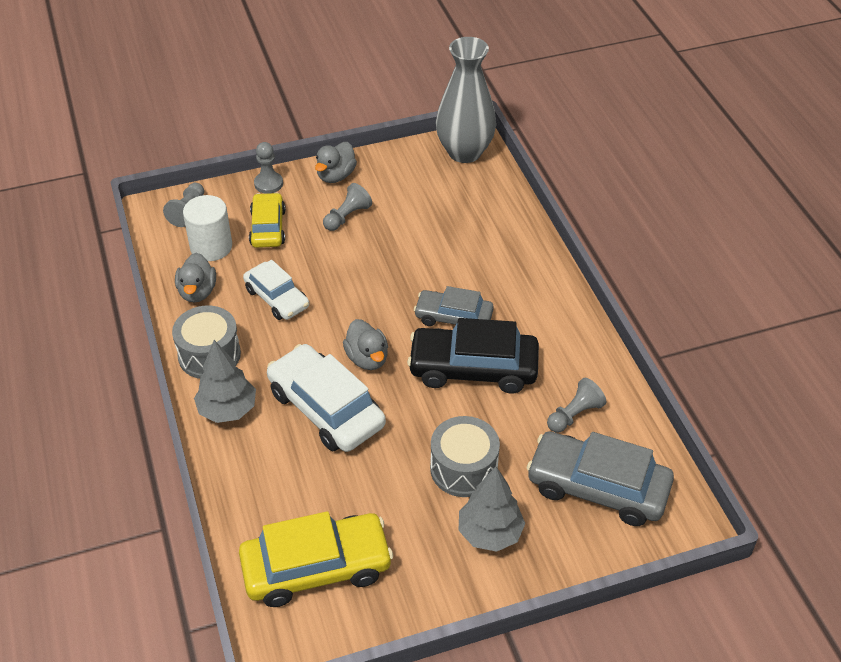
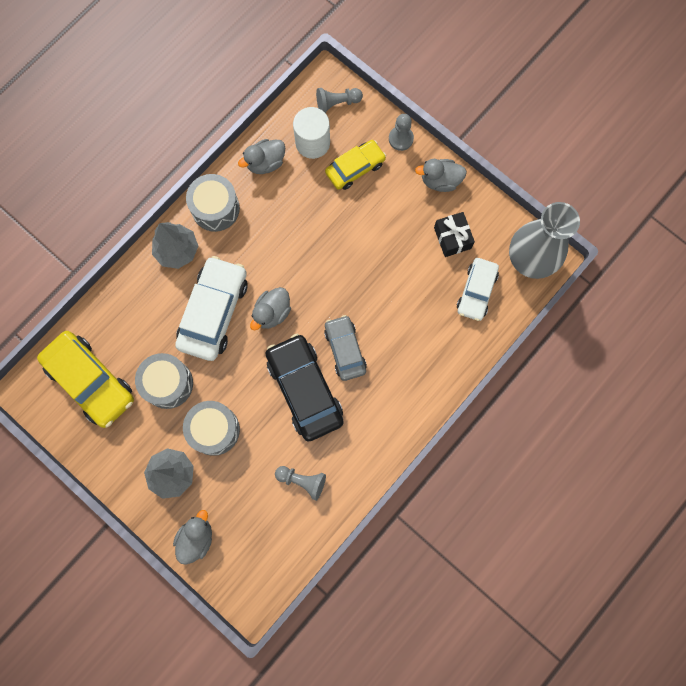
camera: 60 degrees right, 30 degrees up
(277, 298) = (291, 218): white car -> white car (476, 291)
(347, 216) = (401, 216): grey pawn -> none
(377, 489) = (168, 383): none -> grey drum
(400, 192) = (452, 238): none -> black gift
(582, 543) = (196, 538): none -> grey duck
(597, 487) = (248, 526): grey car -> none

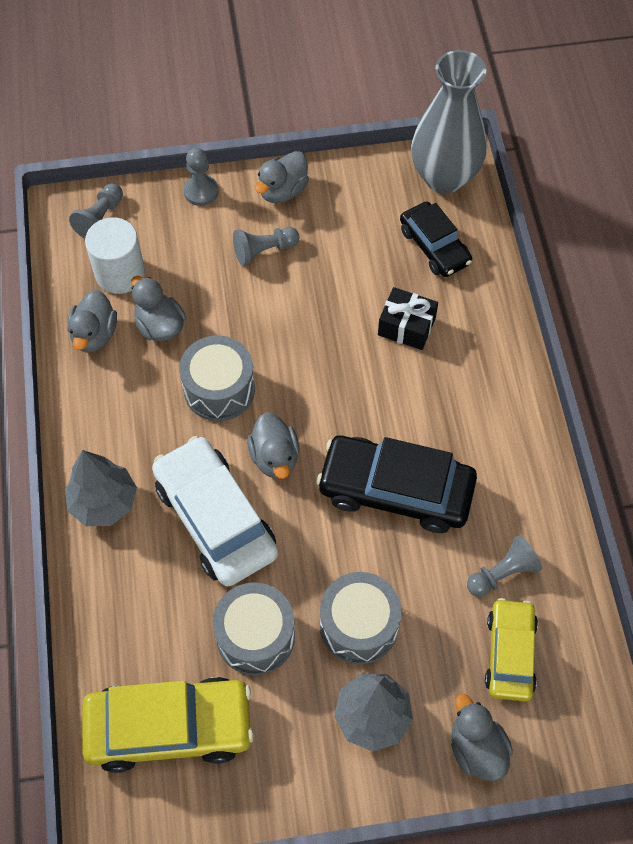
camera: 50 degrees left, 15 degrees down
(215, 208) = (95, 424): grey drum -> grey drum (219, 389)
(299, 190) = (160, 326): none -> grey duck
(345, 350) = (386, 415): grey car -> none
(355, 168) = (190, 255): yellow car -> yellow car (510, 654)
(392, 203) = (264, 251): none -> grey pawn
(452, 238) = (355, 225): black gift -> black gift (406, 326)
(476, 291) = (434, 246): white car -> black car

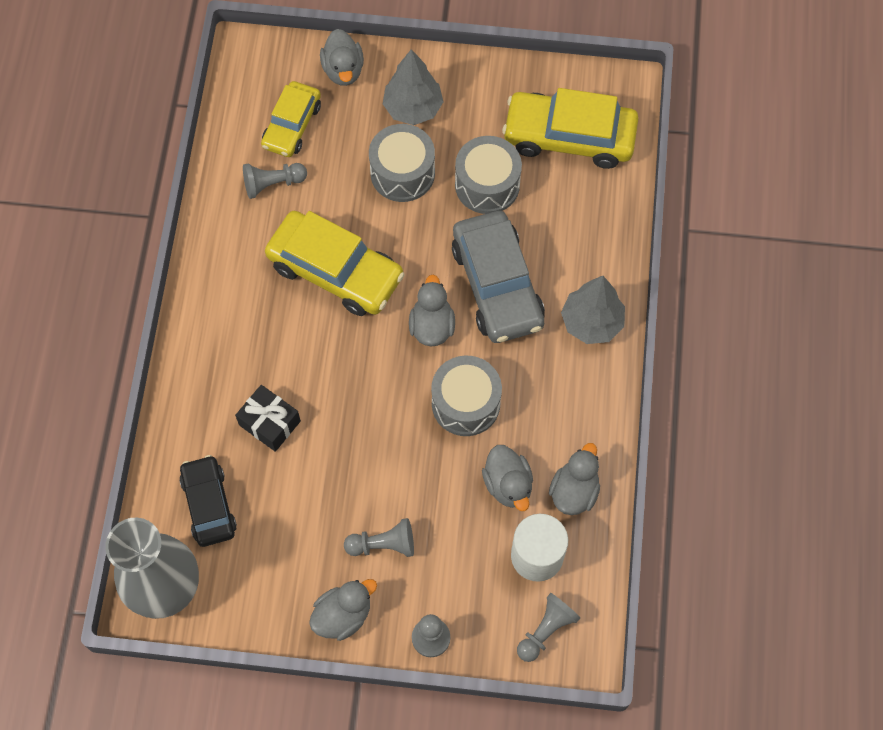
camera: 165 degrees left, 5 degrees up
(216, 518) = (497, 285): white car -> grey car
(396, 490) = (335, 271): black car -> yellow car

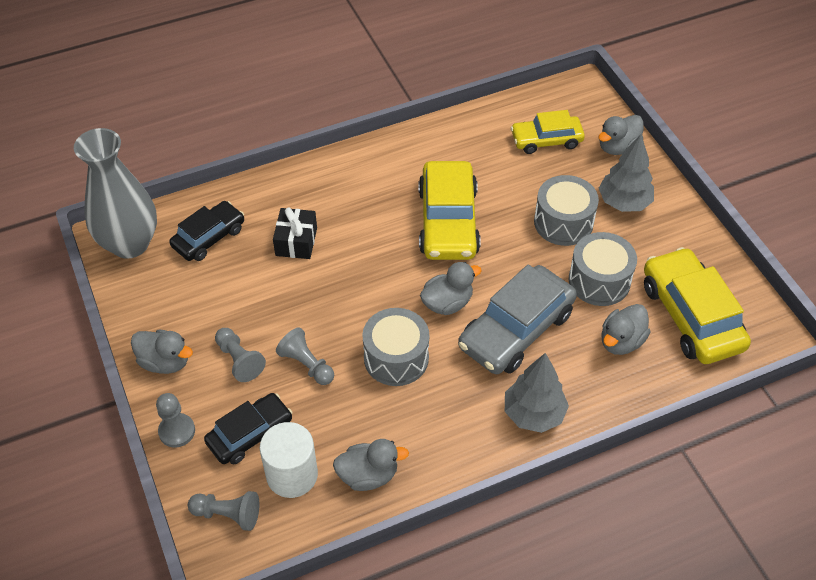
camera: 60 degrees right, 15 degrees down
(273, 184) = (490, 152): grey pawn -> grey pawn (306, 364)
(473, 573) = (250, 434): none -> black car
(508, 485) = (343, 422): grey duck -> grey duck (621, 341)

